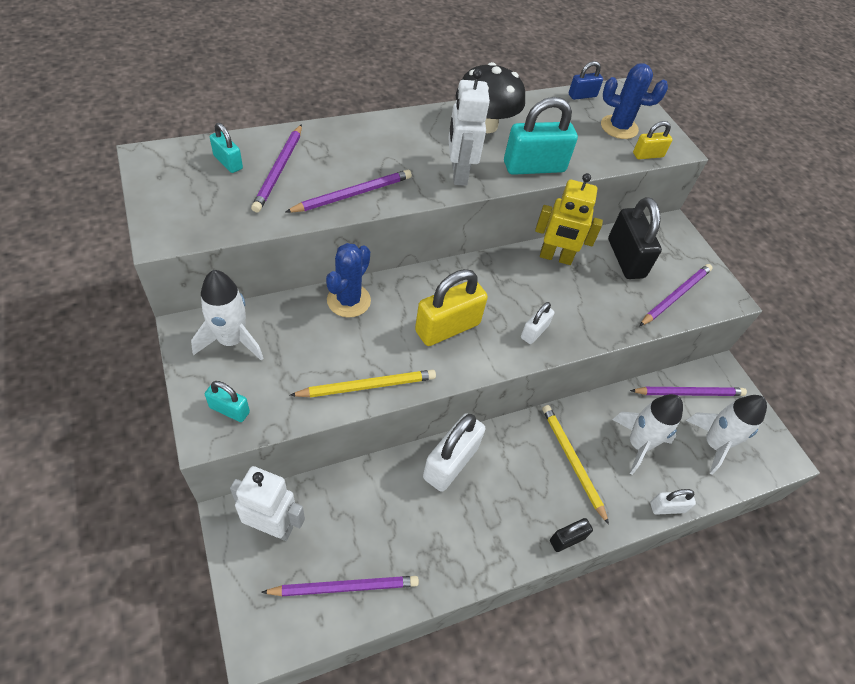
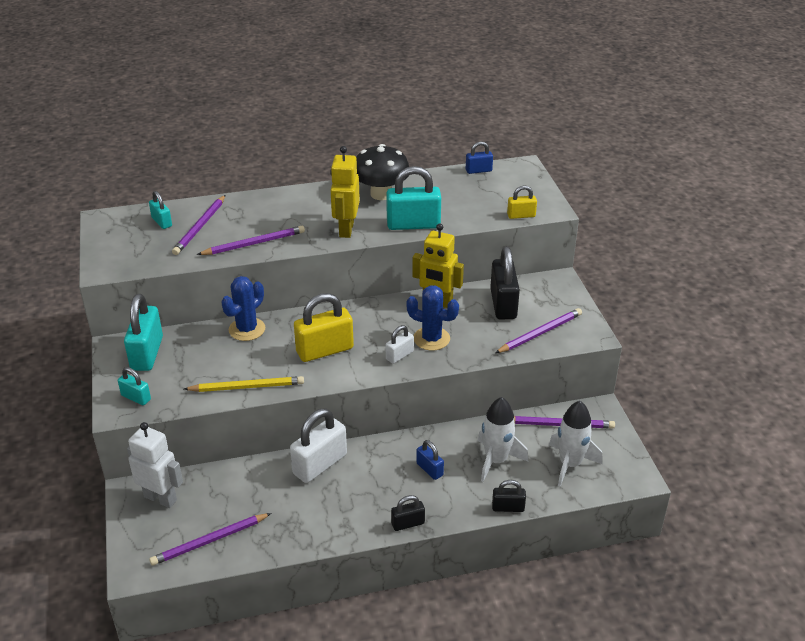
camera: 15 degrees right, 15 degrees down
(231, 340) = (147, 353): white rocket -> turquoise padlock
(344, 587) = (209, 541): purple pencil -> purple pencil turned 150 degrees clockwise
(458, 174) = (346, 229): white robot -> yellow robot
(572, 461) = (429, 469): yellow pencil -> blue padlock
(619, 127) = (503, 194): blue cactus -> blue cactus (431, 339)
(667, 507) = (508, 507): white padlock -> black padlock

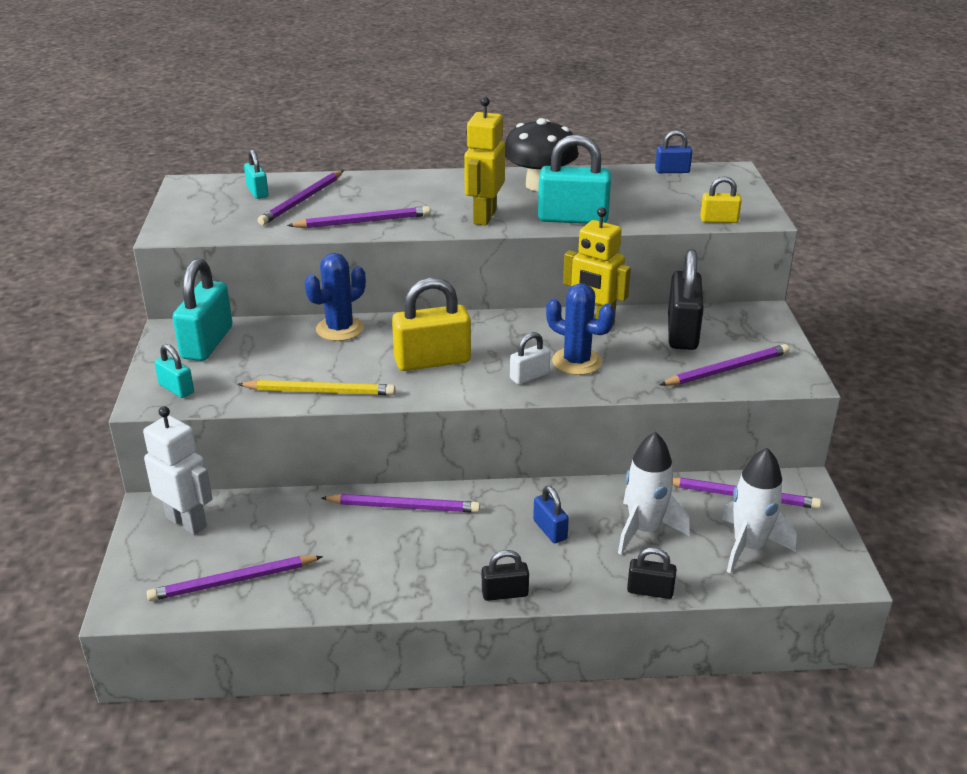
camera: 10 degrees right, 5 degrees down
(320, 464) = (404, 506): white padlock -> purple pencil

